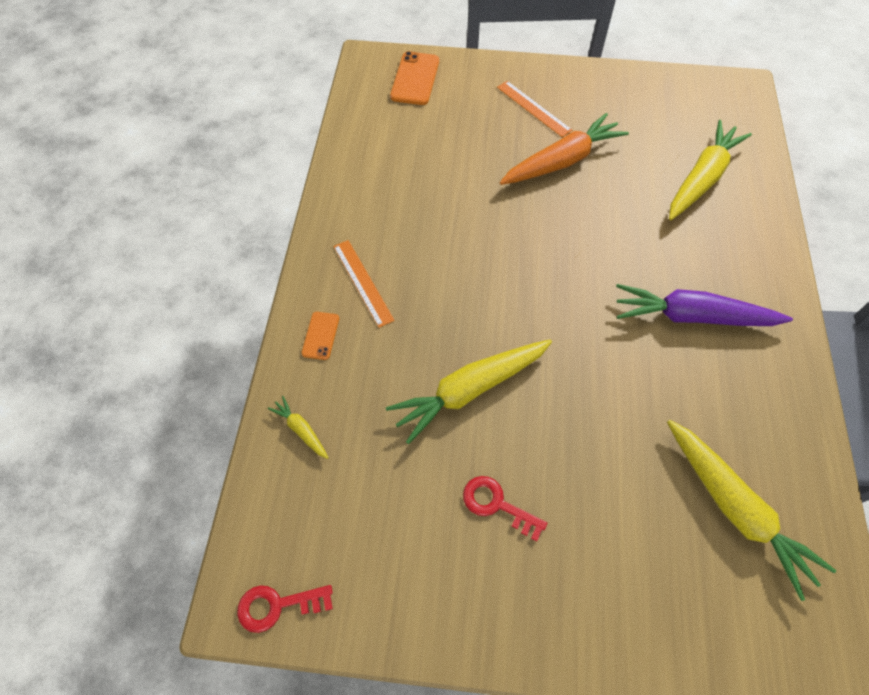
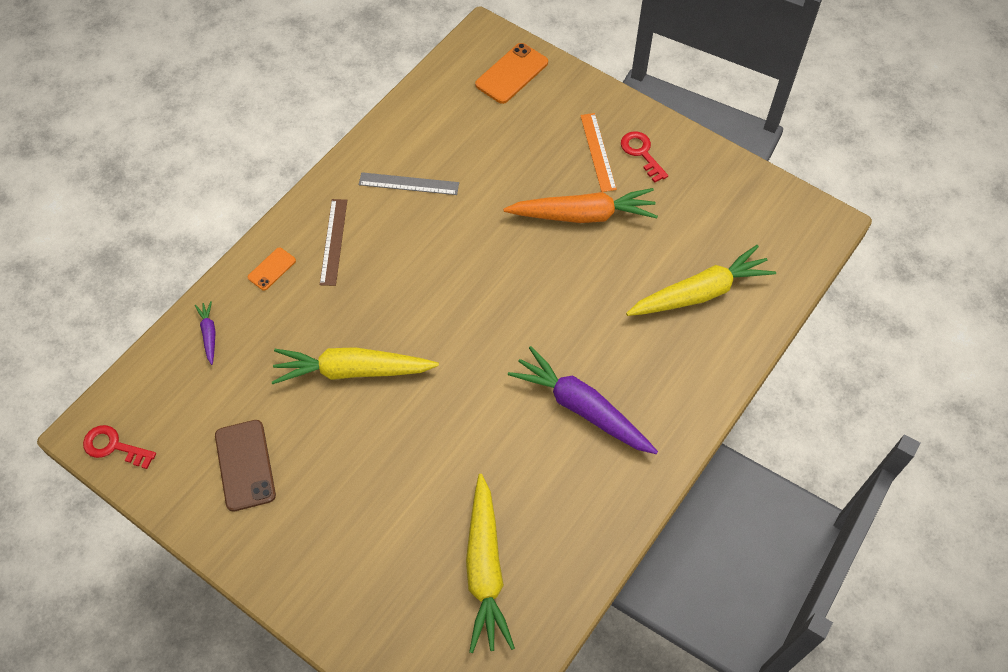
camera: 30 degrees right, 0 degrees up
(301, 430) = (209, 334): yellow carrot -> purple carrot
(363, 282) = (333, 241): orange ruler -> brown ruler
(394, 202) = (408, 184): none -> grey ruler
(434, 542) = (245, 465): none -> brown phone
(497, 505) = (309, 465): red key -> red key (641, 153)

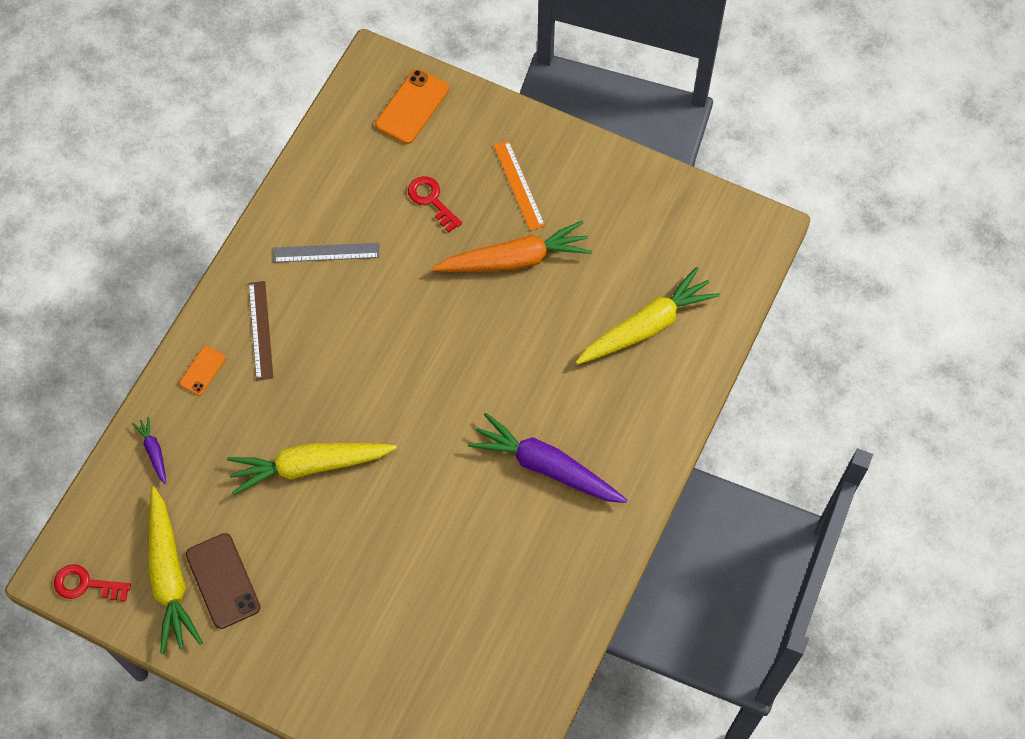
camera: 10 degrees left, 5 degrees up
(485, 569) = (479, 642): yellow carrot -> yellow carrot (169, 576)
(641, 153) = (565, 179): red key -> red key (431, 200)

